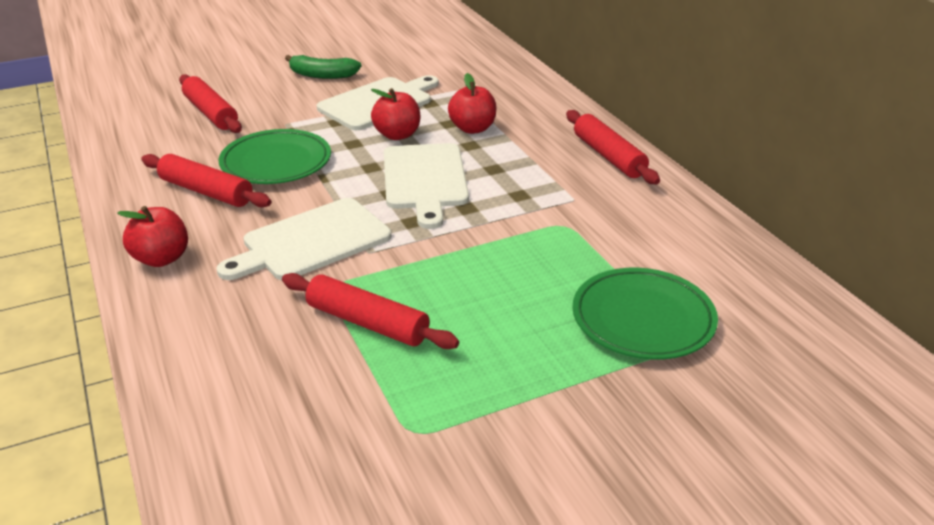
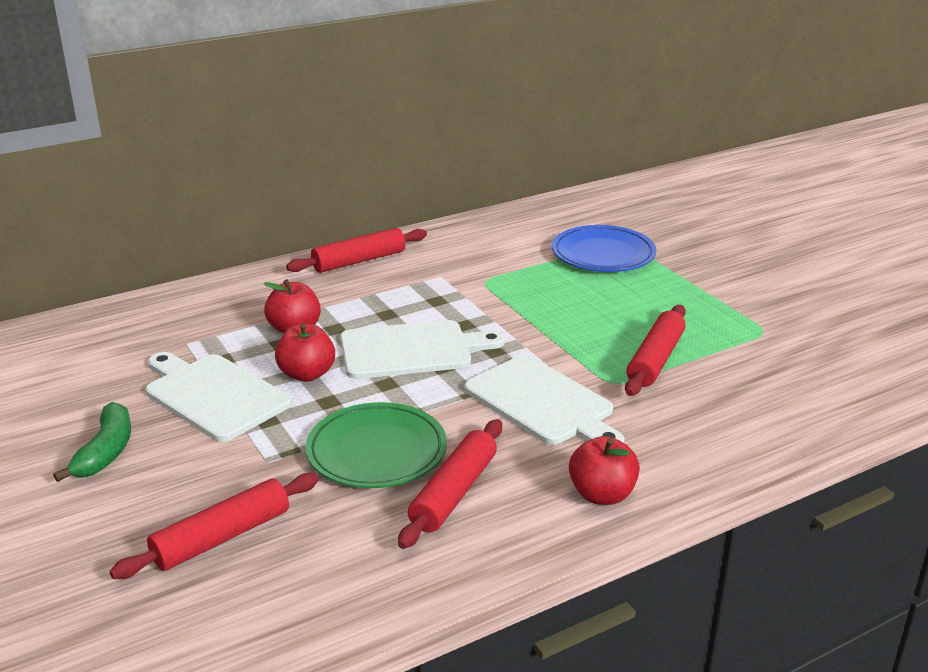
camera: 95 degrees left, 5 degrees down
(643, 319) = (603, 254): green plate -> blue plate

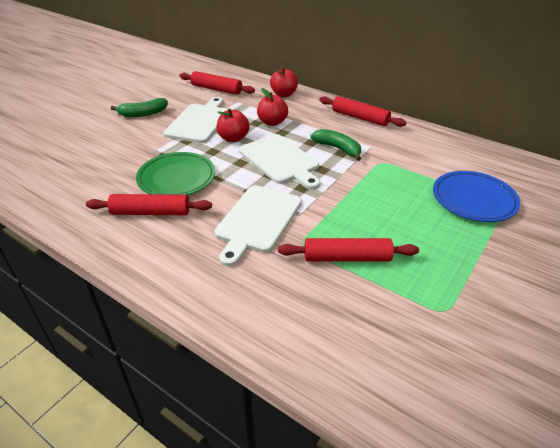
camera: 65 degrees right, 10 degrees up
(222, 537) = (92, 159): red rolling pin -> red rolling pin (216, 89)
(423, 299) = (338, 148): none -> green banana
(602, 494) = (172, 269): red apple -> red apple (284, 94)

